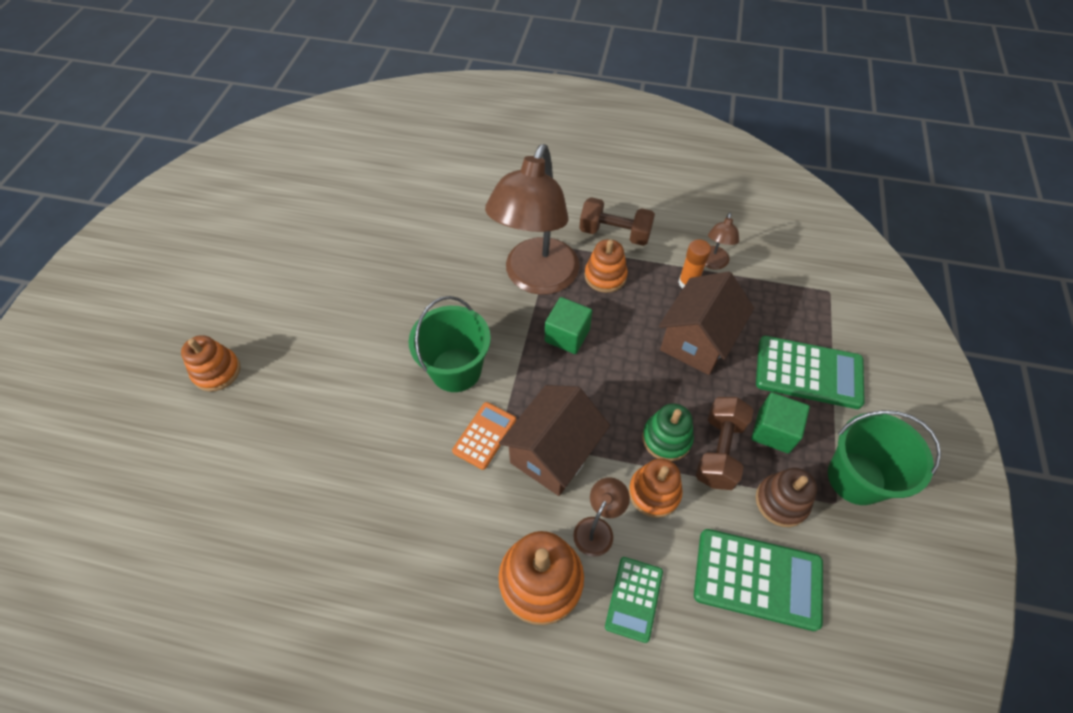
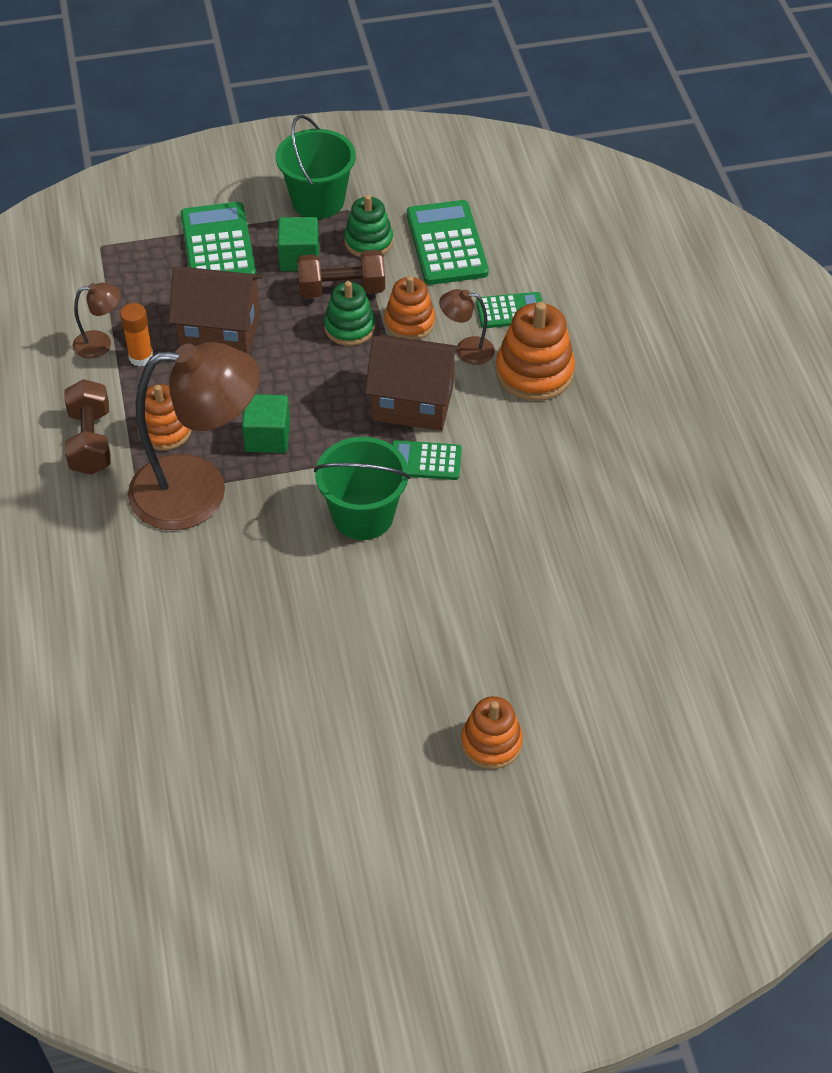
camera: 115 degrees left, 5 degrees down
(484, 435) = (425, 461): orange calculator -> green calculator
(781, 501) = (368, 241): brown stacking toy -> green stacking toy

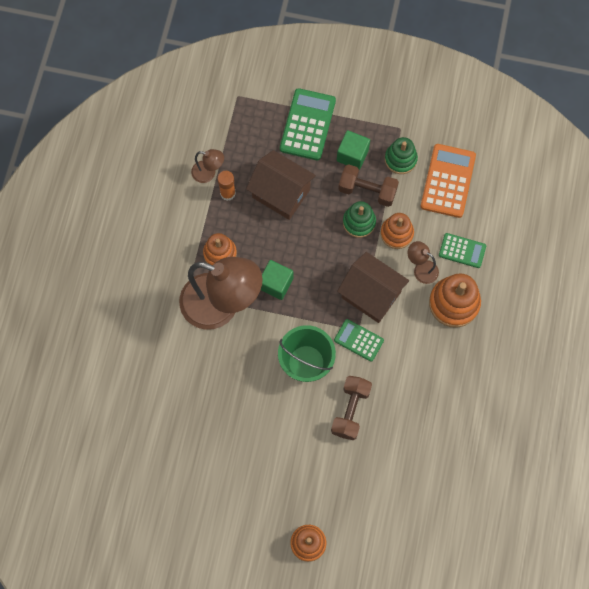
camera: 25 degrees right, 20 degrees up
(90, 441) = (175, 244): brown dumbbell -> brown dumbbell (350, 410)
(318, 201) = (384, 113): green bucket -> none
(446, 244) = (448, 181): green calculator -> orange calculator

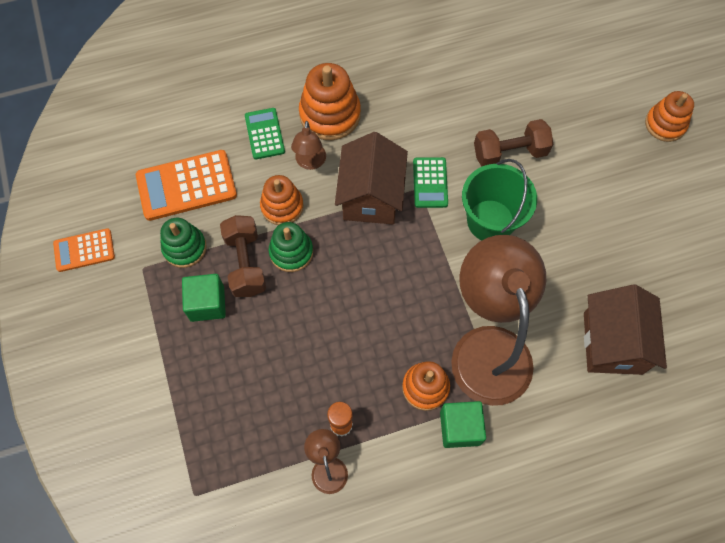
camera: 120 degrees left, 5 degrees down
(276, 284) = (421, 301): green cube -> green cube (460, 428)
(281, 193) = (304, 359): brown house -> brown house (612, 343)
(307, 125) = (192, 379): green calculator -> none
(433, 100) = (84, 250): none -> orange calculator

